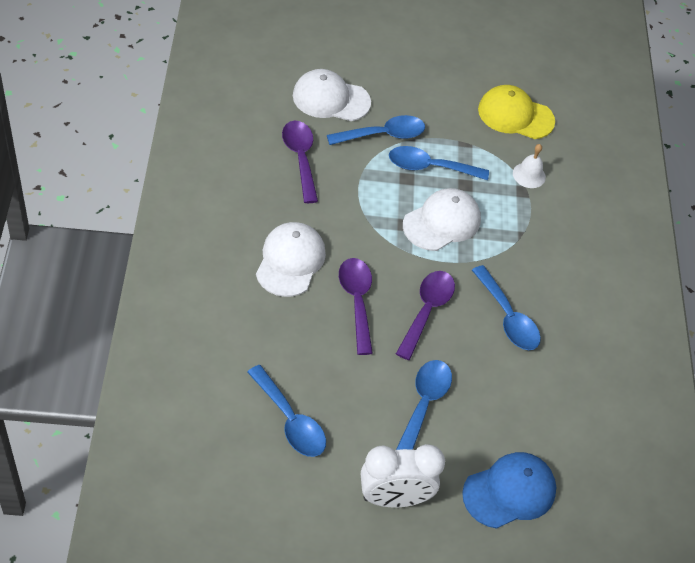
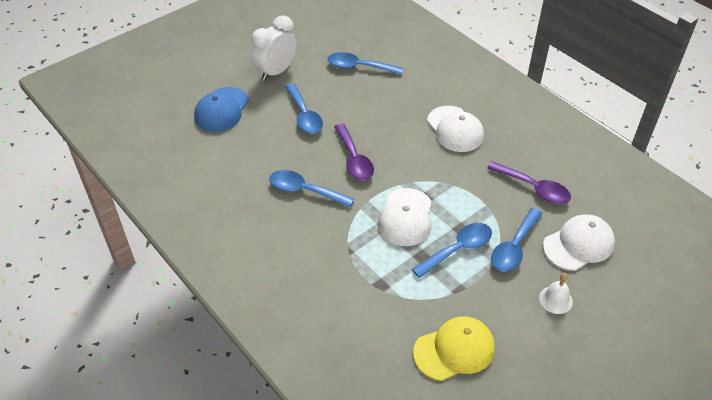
camera: 145 degrees right, 5 degrees down
(357, 301) = (396, 136): purple spoon -> none
(529, 175) = (390, 302): white bell -> white bell (555, 299)

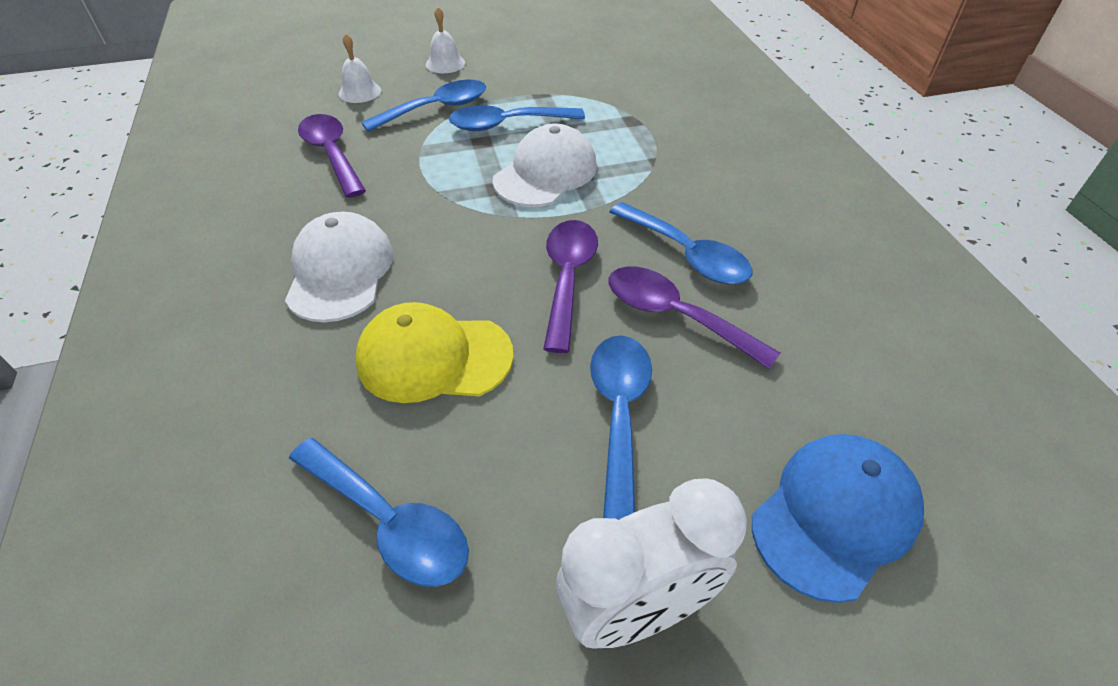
camera: 155 degrees left, 0 degrees up
(298, 158) = (675, 316): none -> purple spoon
(454, 350) = (588, 60): yellow cap -> yellow cap (434, 357)
(578, 244) = (360, 92): white cap -> white bell

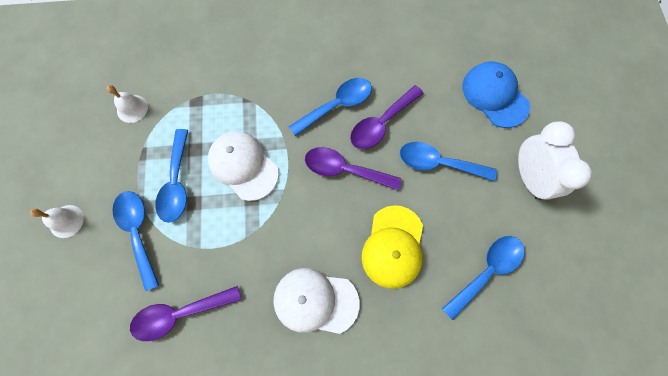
camera: 80 degrees left, 25 degrees up
(360, 92) = (90, 294): white bell -> white bell (132, 108)

